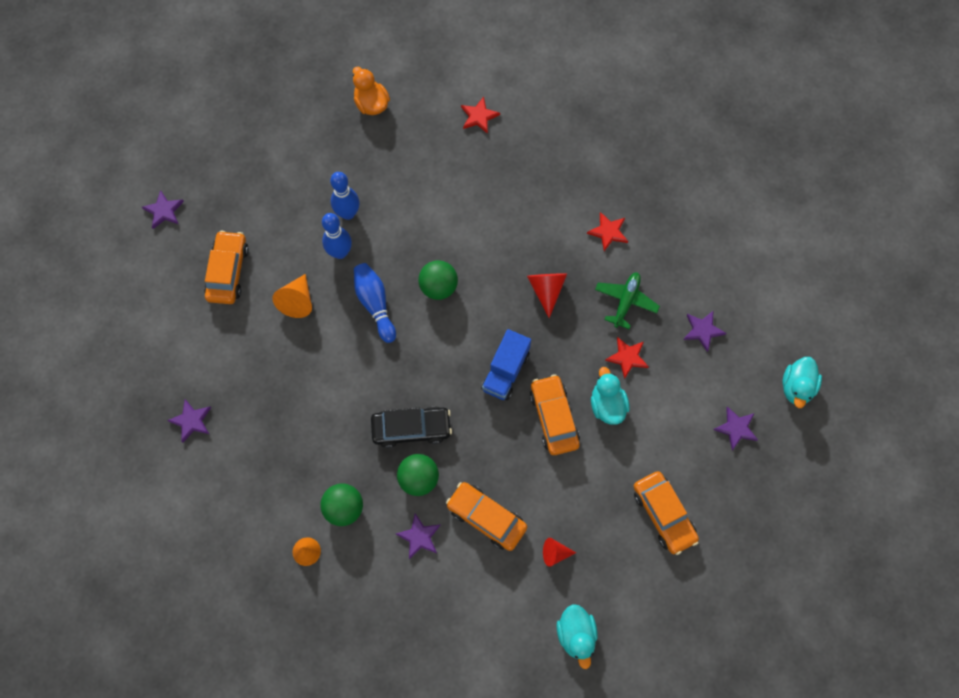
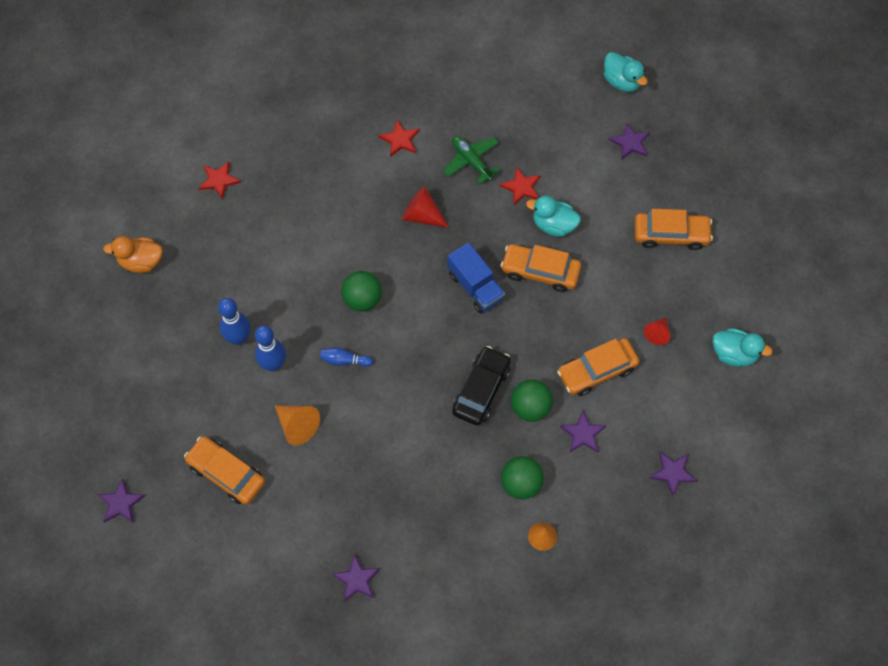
camera: 60 degrees left, 5 degrees down
(375, 304) = (344, 360): blue bowling pin -> blue bowling pin, size x0.60
(702, 330) = (533, 119): purple star -> purple star (672, 473)

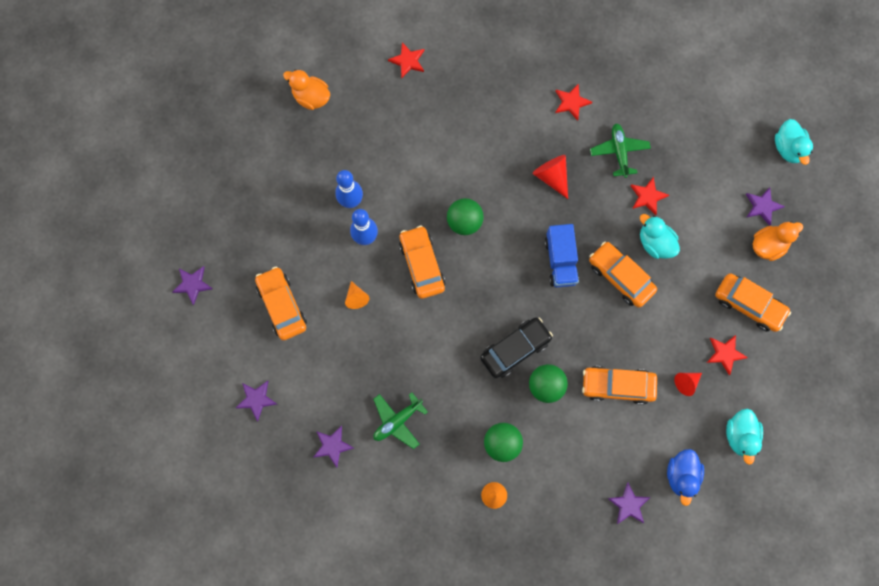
camera: 30 degrees right, 10 degrees up
(297, 425) = (356, 298): orange cone -> orange cone, size x0.65
(344, 360) = (422, 265): blue bowling pin -> orange car
(407, 519) = (397, 421): none -> green plane
(583, 434) = (575, 431): purple star -> purple star (256, 399)
(656, 174) = (768, 245): none -> orange duck
(676, 289) = (725, 354): none -> red star
(704, 419) = (681, 475): none -> blue duck
(734, 354) = (740, 435): turquoise duck -> turquoise duck turned 45 degrees clockwise

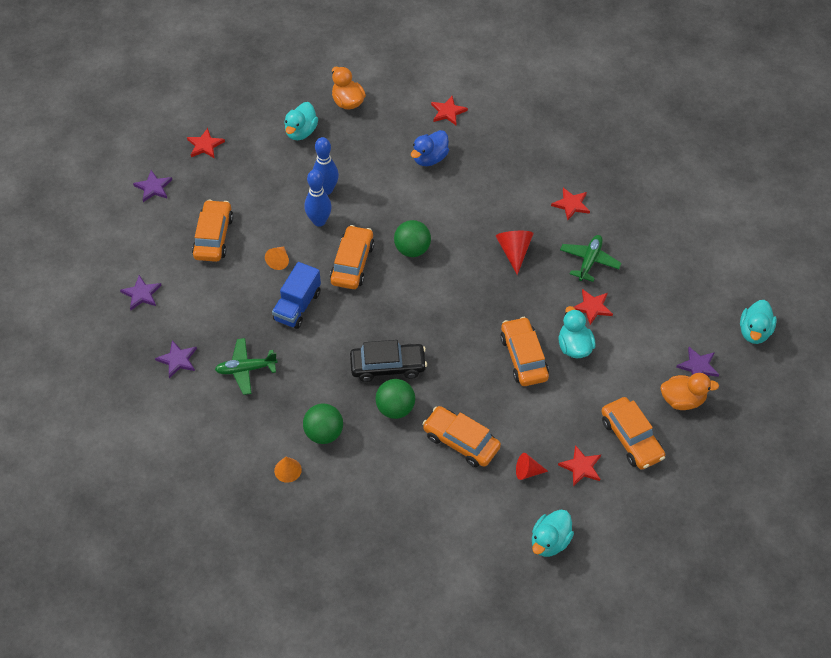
camera: 30 degrees right, 20 degrees down
(210, 214) = (205, 145): none -> red star
(289, 152) = (301, 132): none -> turquoise duck
(560, 261) = (477, 319): blue truck -> blue truck (297, 306)
(628, 505) = (404, 543): purple star -> none
(681, 475) = (471, 545): blue duck -> blue duck (430, 158)

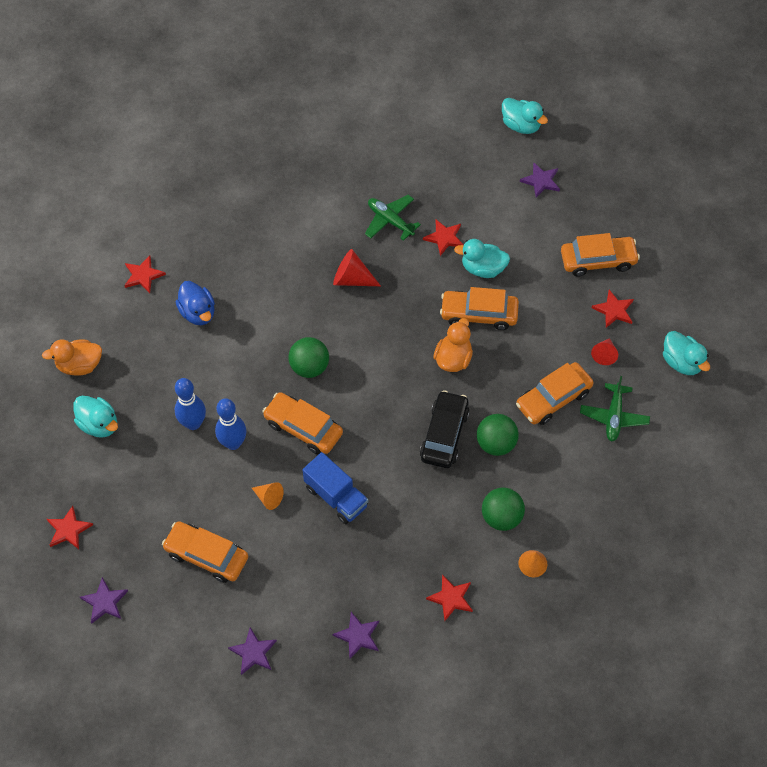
camera: 70 degrees left, 5 degrees up
(246, 369) = (396, 570): green plane -> green plane (614, 416)
(571, 204) = (316, 211): red star -> red star (451, 598)
(682, 400) = (572, 206): orange duck -> orange duck (453, 359)

